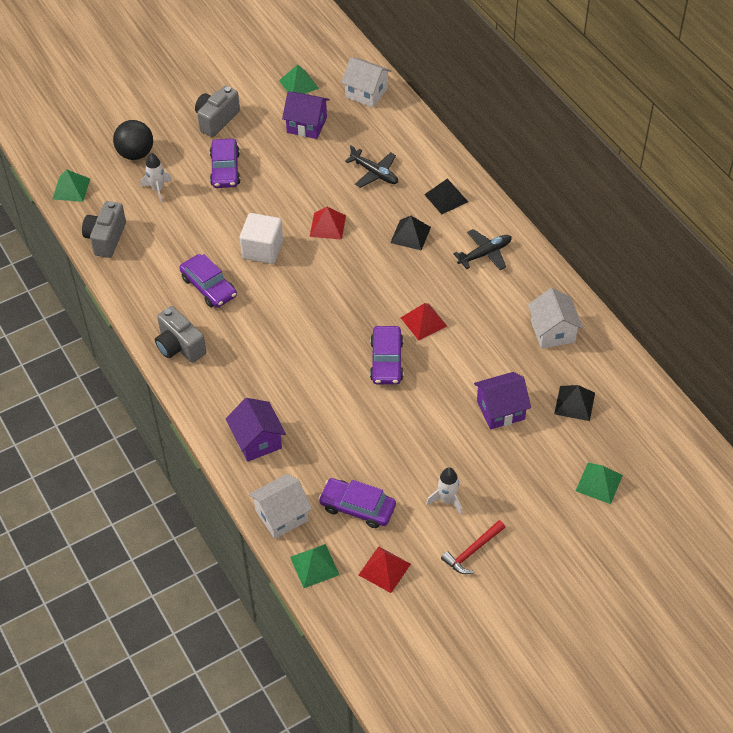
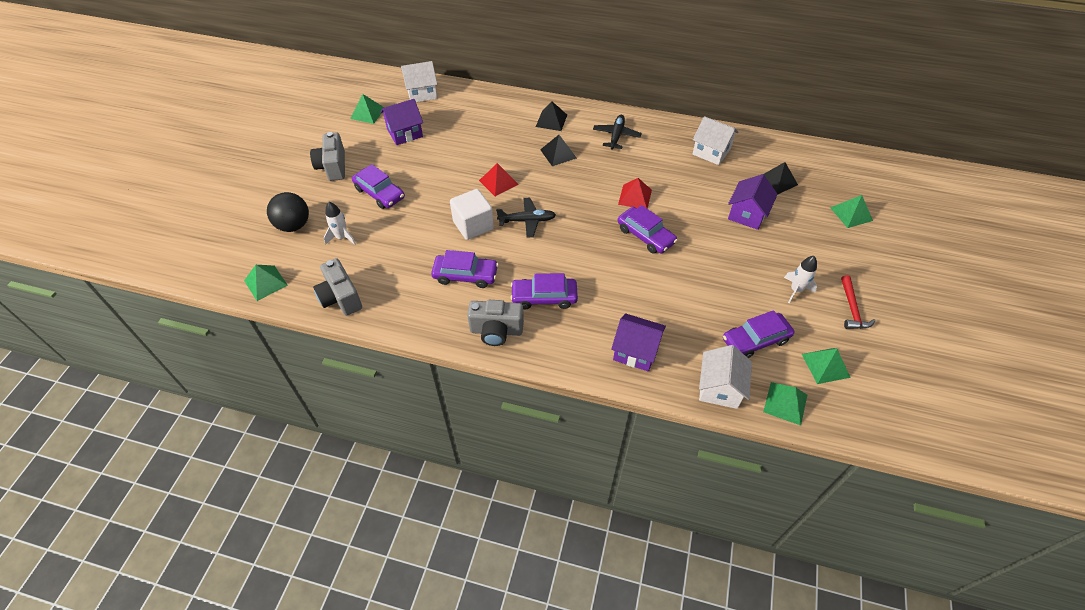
camera: 45 degrees left, 0 degrees up
(244, 348) = (544, 297): none -> purple car
(374, 173) = (488, 133): black plane -> black plane (527, 221)
(384, 569) = (825, 365): red pyramid -> green pyramid

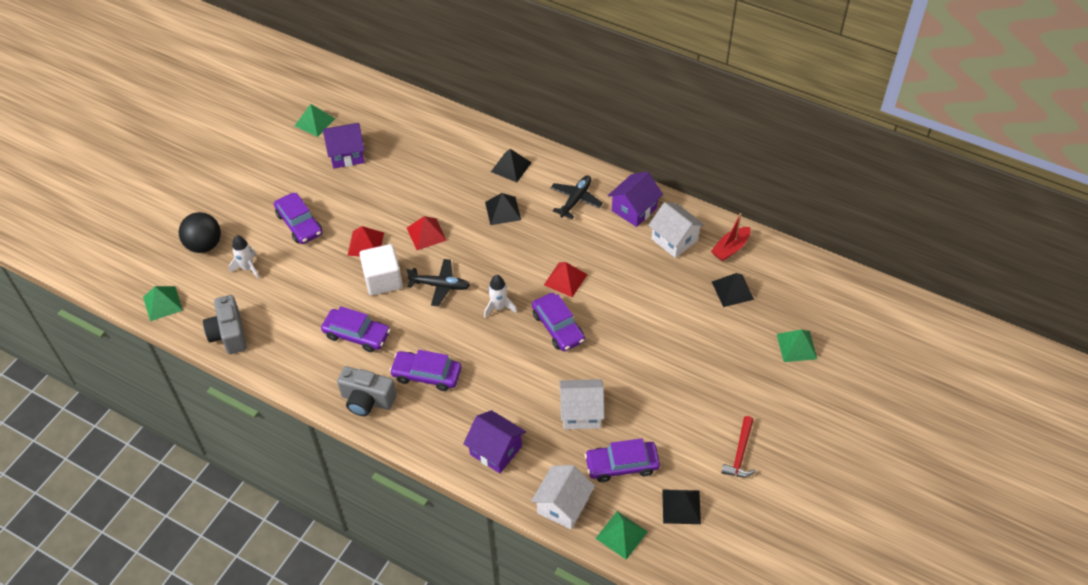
camera: 15 degrees right, 0 degrees up
(333, 167) = (261, 183): grey camera -> none
(422, 93) = (380, 106): white house -> white house (581, 413)
(446, 199) = (365, 244): none -> red pyramid
(747, 214) = (679, 324): purple house -> purple house (634, 209)
(759, 150) = (730, 248): none -> red boat
(796, 290) = (690, 421): white rocket -> white rocket (499, 307)
(825, 365) = (681, 506): green pyramid -> black pyramid

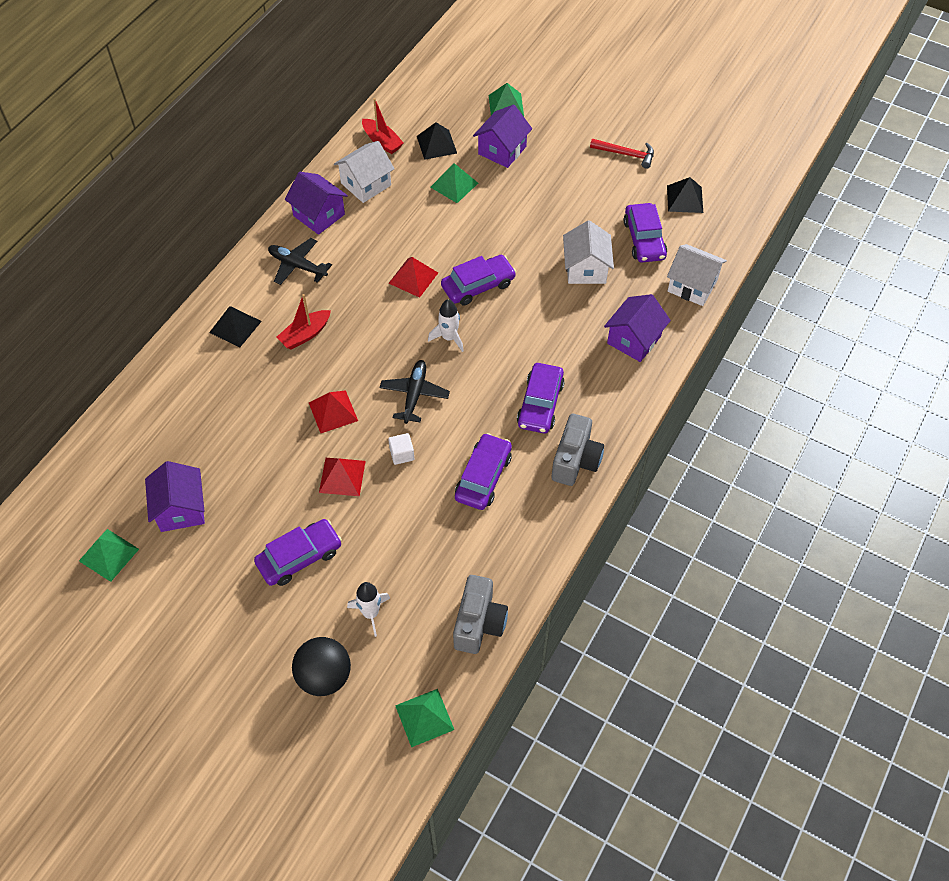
camera: 90 degrees left, 5 degrees up
(229, 334) = (479, 623): grey camera -> grey camera turned 60 degrees counterclockwise
(383, 280) = (402, 454): white cube -> white cube, size x0.50
(502, 211) = (305, 334): black pyramid -> red boat
(621, 535) = (718, 243): green pyramid -> green pyramid (454, 185)
(731, 343) = (502, 150): none -> purple house

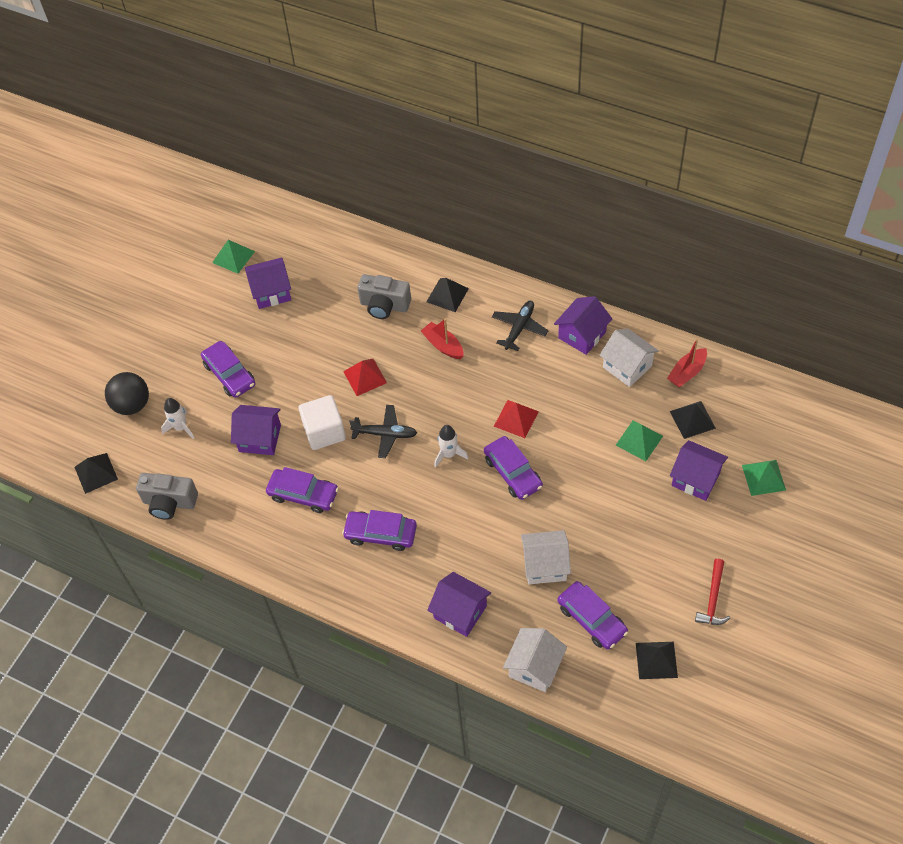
camera: 90 degrees right, 0 degrees up
(342, 476) = (302, 392): red pyramid -> none
(400, 522) = (260, 438): none -> purple house
(402, 454) = (324, 432): white cube -> white cube, size x1.99
(424, 717) = (96, 473): green pyramid -> black pyramid
(575, 460) = (321, 566): grey camera -> grey camera (384, 305)
(644, 239) = (591, 619): purple car -> purple car turned 120 degrees counterclockwise

